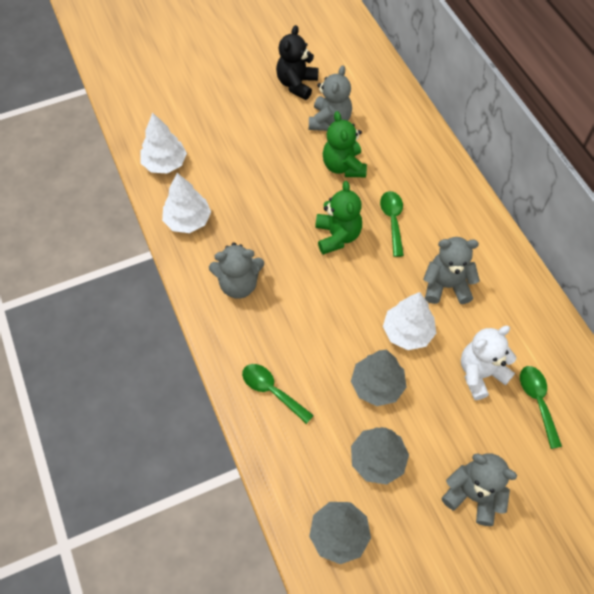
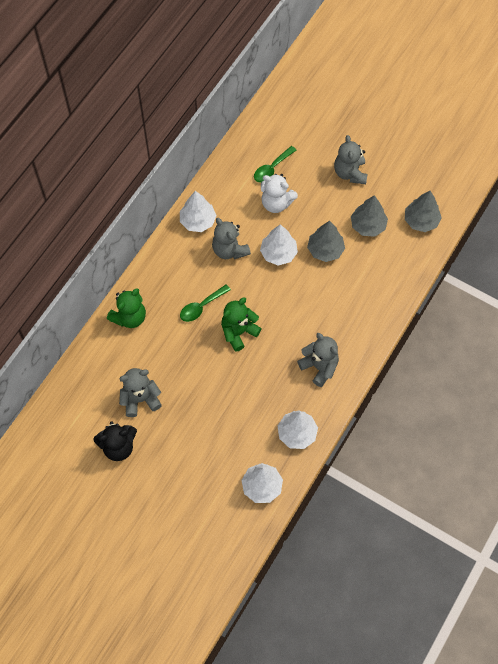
camera: 125 degrees left, 5 degrees up
(272, 391) = (372, 301): green spoon -> none
(343, 166) = (177, 364): green teddy bear -> green teddy bear (129, 317)
(506, 277) = (198, 221): none -> white tree

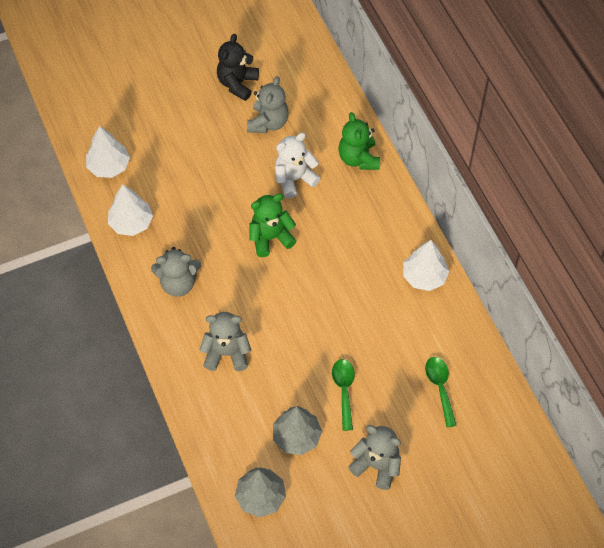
camera: 125 degrees right, 5 degrees down
(201, 306) = (323, 223): green spoon -> green spoon (344, 390)
(229, 250) = (368, 285): grey teddy bear -> grey teddy bear (226, 353)
(238, 332) = (270, 238): green teddy bear -> green teddy bear turned 105 degrees counterclockwise
(276, 203) = (392, 363): white teddy bear -> white teddy bear (294, 179)
(278, 253) = (330, 327): white tree -> none
(325, 250) = (300, 374): grey tree -> none

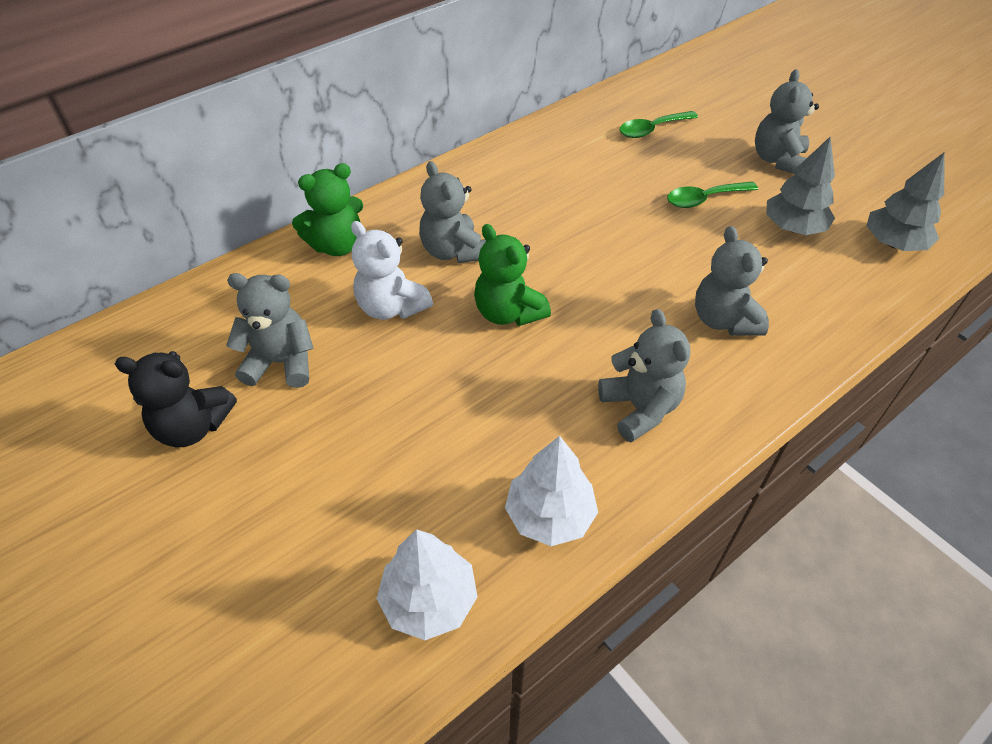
camera: 105 degrees left, 10 degrees down
(334, 220) = (453, 251): none -> grey teddy bear
(424, 276) = (510, 160): white tree -> none

